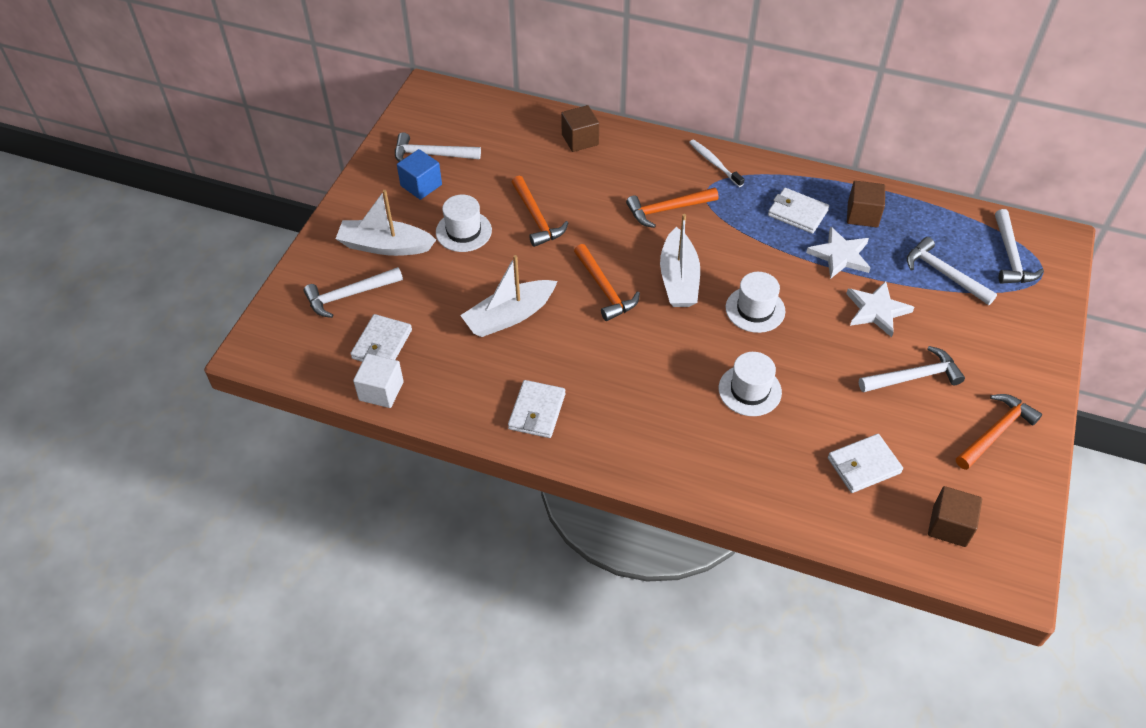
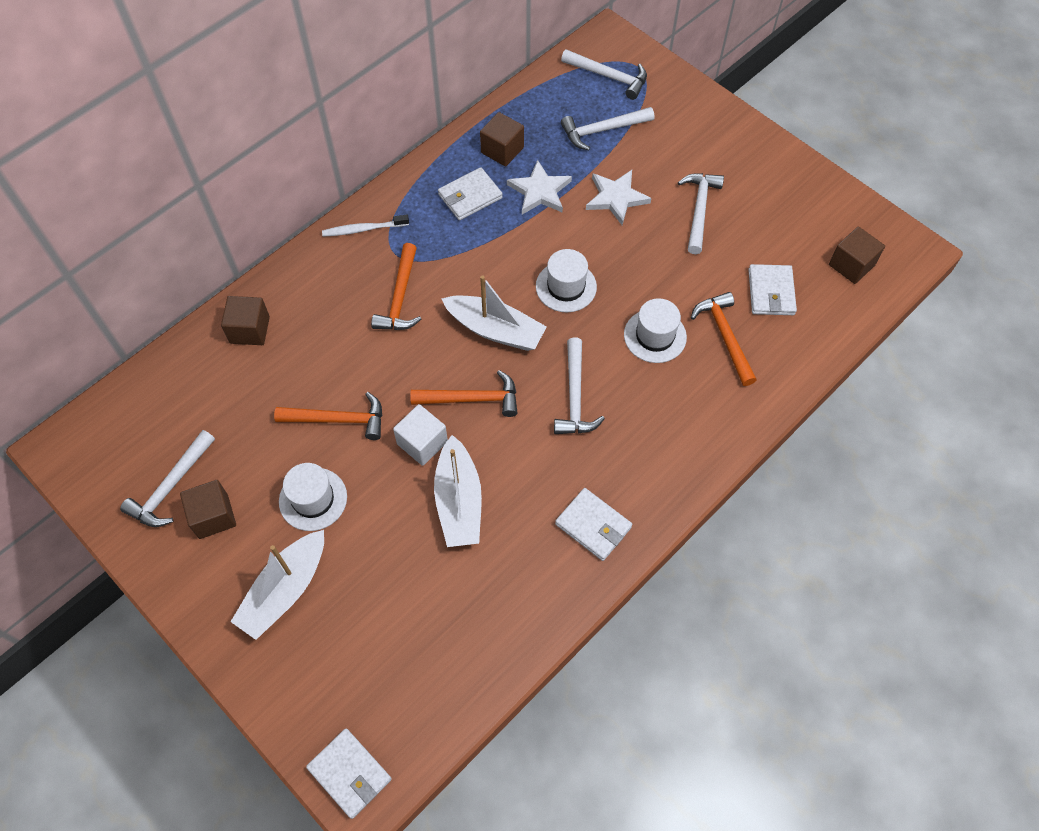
camera: 65 degrees left, 10 degrees up
(349, 295) = (337, 656): white hammer -> white hammer (575, 397)
(381, 391) = (493, 669): white cube -> white cube (422, 443)
(382, 344) = (429, 645): white wallet -> white wallet (349, 773)
(421, 185) = (213, 516): blue cube -> brown cube
(996, 432) = (778, 186): orange hammer -> orange hammer (725, 336)

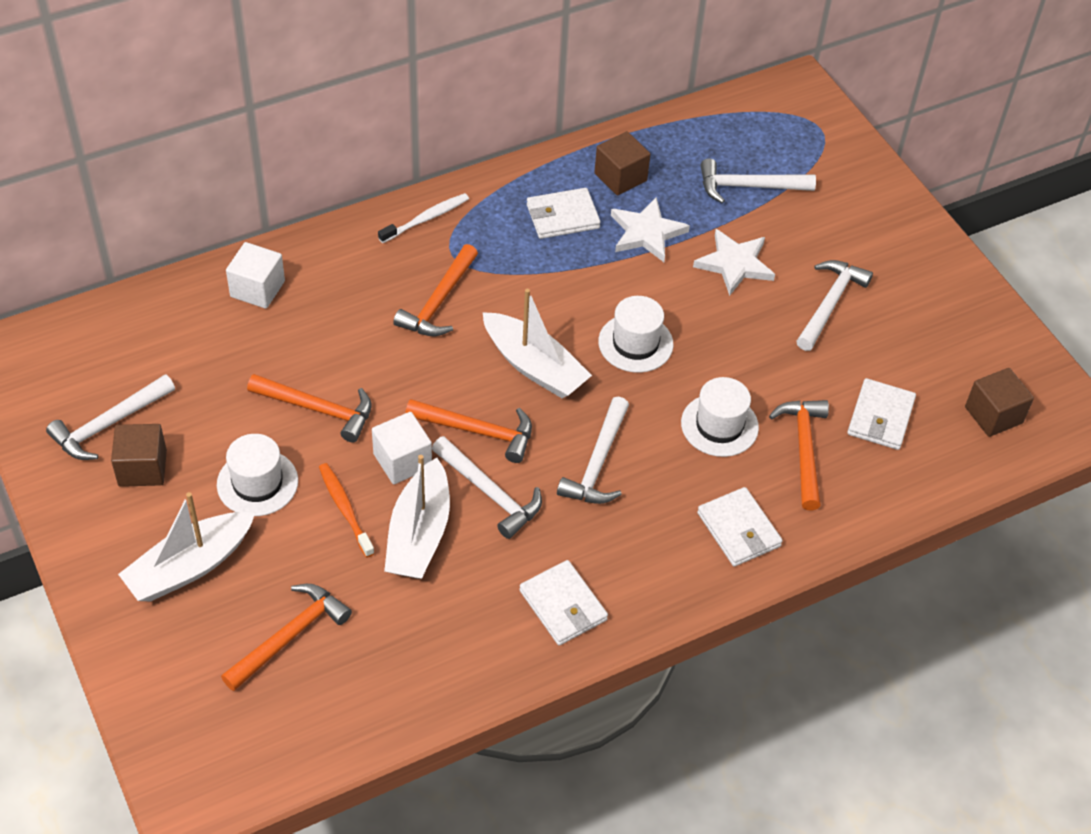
camera: 15 degrees right, 10 degrees down
(250, 330) = (257, 289): brown cube -> white cube
(349, 773) = (185, 774): white wallet -> white wallet (738, 529)
(363, 229) = (426, 219): white toothbrush -> white toothbrush turned 135 degrees clockwise
(389, 624) = (290, 636): none -> orange hammer
(392, 499) = (345, 509): none -> orange toothbrush
(609, 77) = (780, 130): white hammer -> white hammer (489, 493)

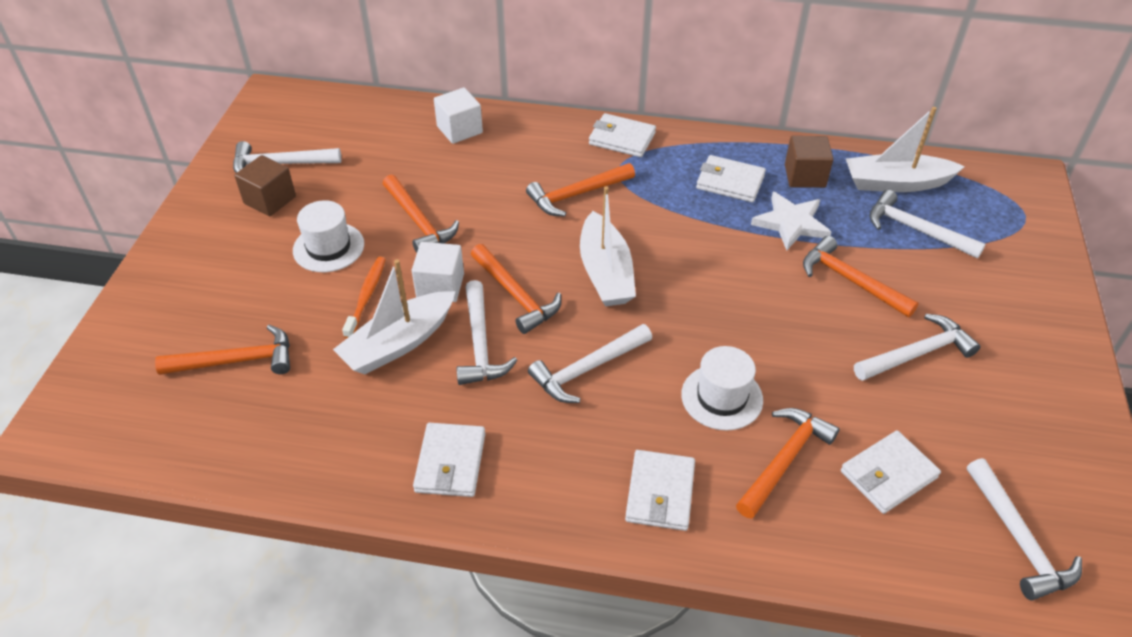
camera: 40 degrees right, 5 degrees down
(190, 566) = (228, 276): white boat -> white boat (896, 183)
(426, 219) = (622, 139): white toothbrush -> white wallet
(635, 343) = (706, 297): white hat -> none
(734, 264) = (850, 280): white star -> orange hammer
(993, 415) = (1018, 539): brown cube -> white hammer

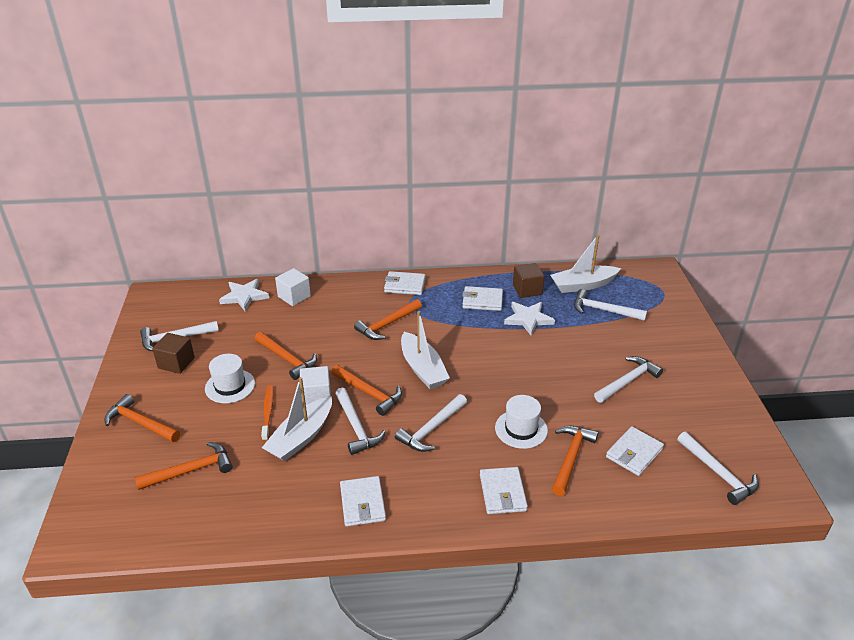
camera: 15 degrees left, 10 degrees down
(392, 118) = (244, 296): none -> white star
(850, 280) = (575, 346): orange hammer -> orange hammer (140, 423)

